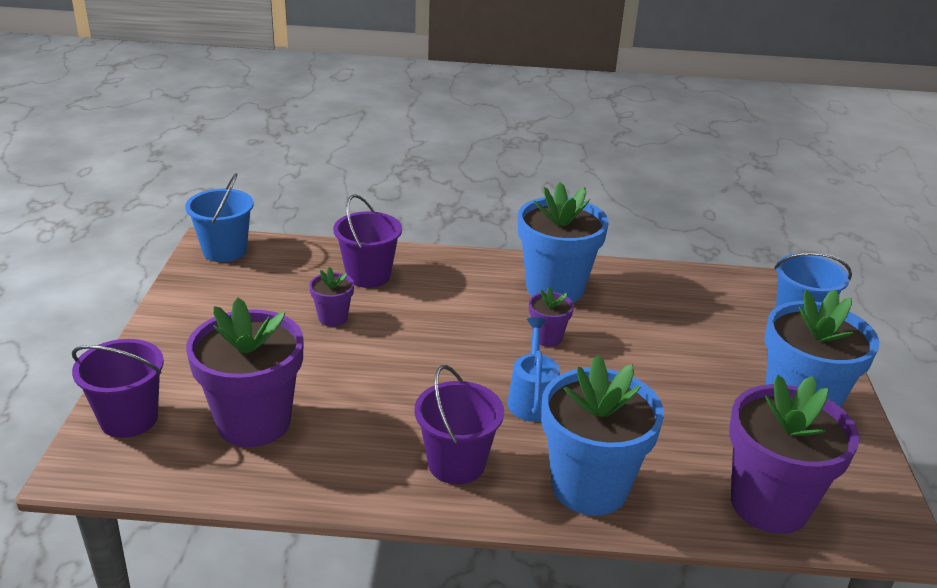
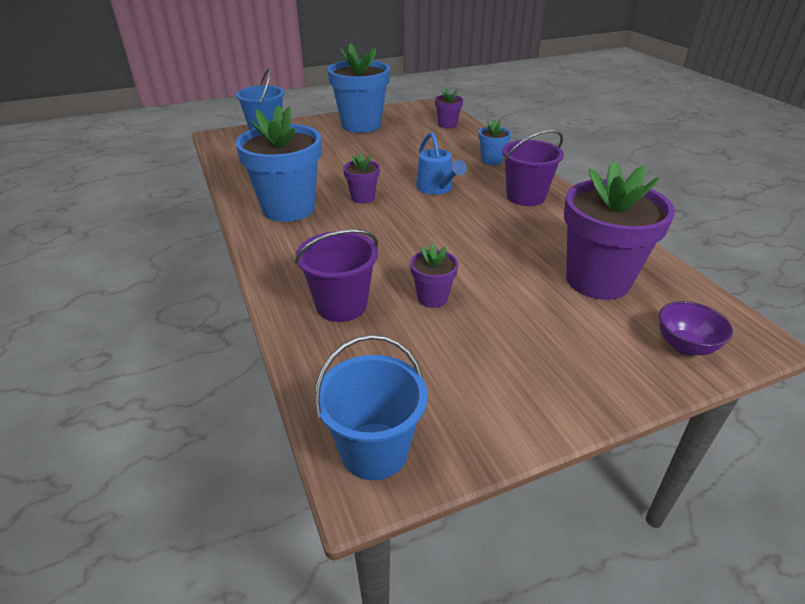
camera: 115 degrees left, 5 degrees up
(129, 419) = (685, 346): purple bucket -> purple bowl
(532, 398) = (437, 188): blue watering can -> blue watering can turned 90 degrees counterclockwise
(589, 487) = (491, 160): blue flower pot -> blue flower pot, size x0.47
(769, 504) = (447, 125): purple flower pot -> purple flower pot, size x0.47

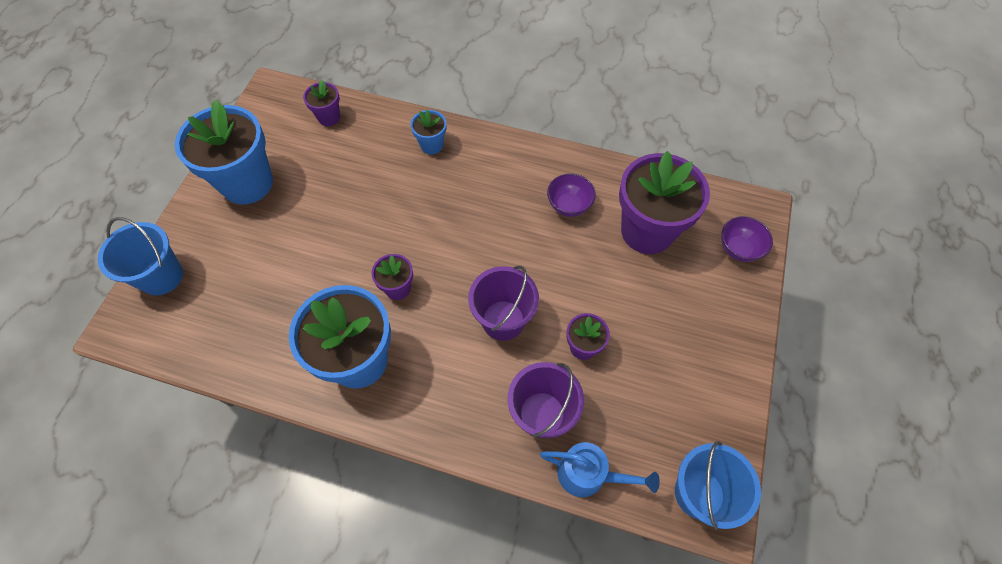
camera: 50 degrees left, 25 degrees up
(437, 188) = (438, 222): blue watering can -> blue watering can (589, 474)
(525, 197) = (510, 175): purple bucket -> purple bucket (503, 320)
(547, 231) = (569, 205): none -> purple bowl

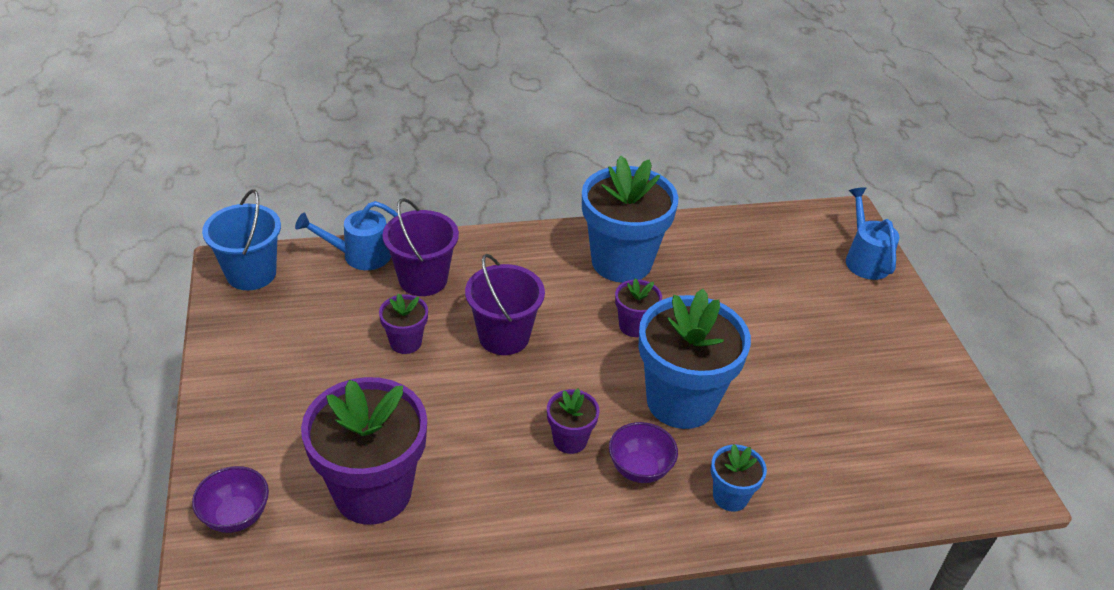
camera: 150 degrees right, 20 degrees down
(161, 276) = (864, 259): blue bucket -> blue watering can
(247, 183) = (892, 363): blue flower pot -> blue flower pot (681, 401)
(329, 117) = (896, 479): purple flower pot -> purple flower pot (570, 440)
(569, 205) = (494, 486): purple bowl -> purple bowl (640, 468)

